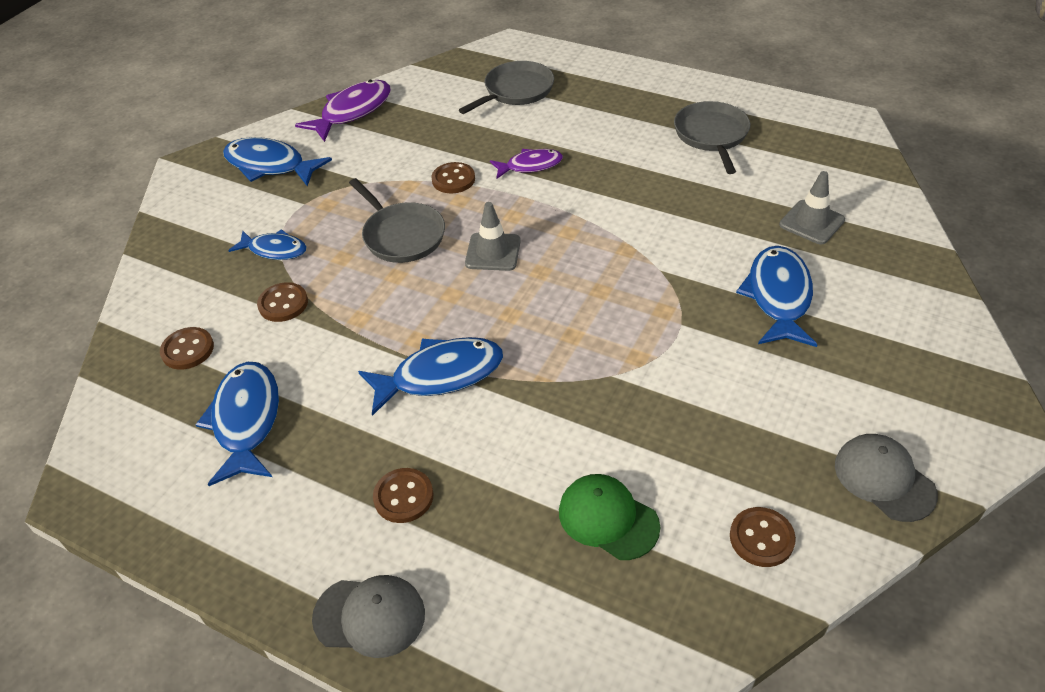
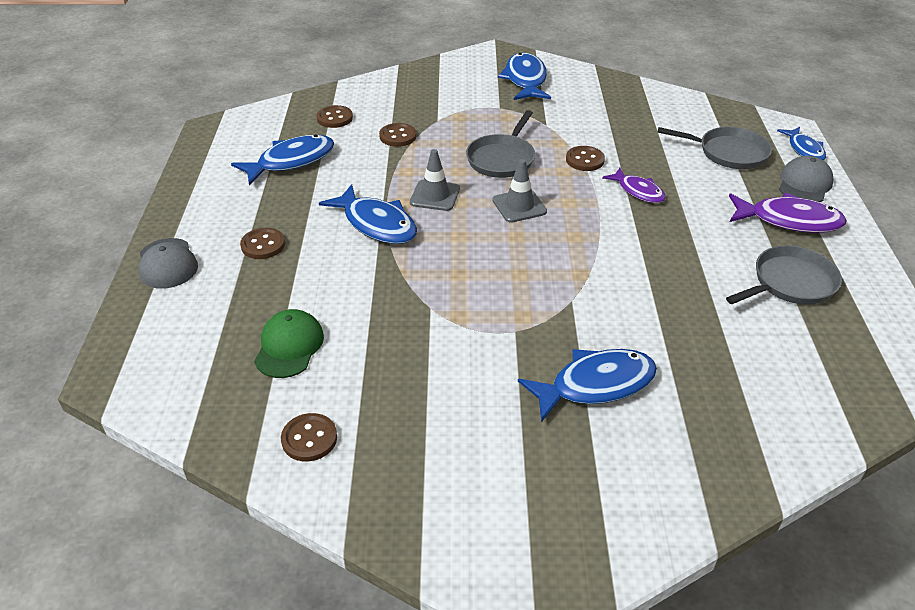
camera: 60 degrees right, 5 degrees down
(274, 250) = (444, 114): blue fish -> blue fish (804, 149)
(352, 112) = (617, 89): purple fish -> purple fish (789, 220)
(811, 222) = (723, 385): grey traffic cone -> grey traffic cone (435, 196)
(884, 479) = (412, 509): grey cap -> grey cap (804, 184)

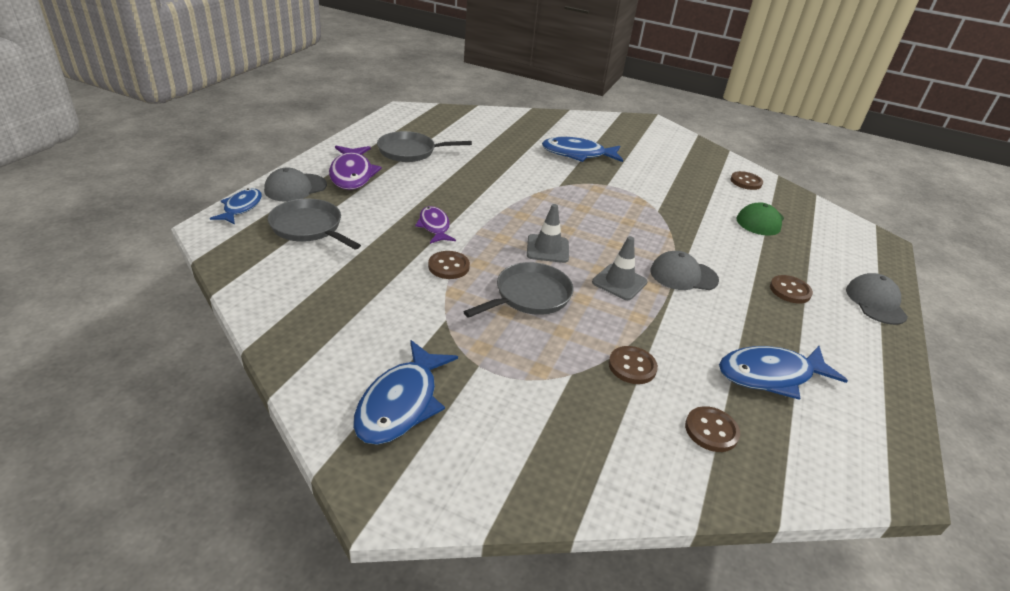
camera: 160 degrees left, 5 degrees down
(376, 224) = (683, 275): blue fish -> grey cap
(789, 220) = (352, 174): purple fish -> purple fish turned 135 degrees counterclockwise

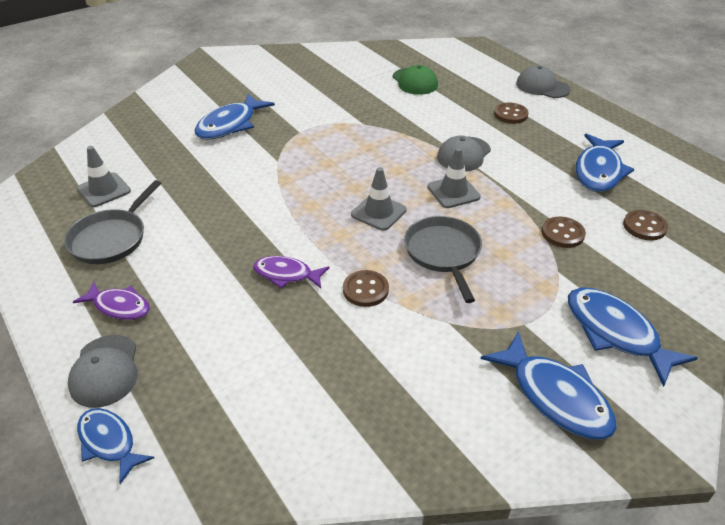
camera: 55 degrees left, 5 degrees up
(309, 227) = (211, 383): grey pan -> none
(352, 174) = (119, 306): purple fish -> purple fish, size x0.63
(453, 134) = (104, 190): none -> grey traffic cone
(515, 433) = (615, 333): none -> blue fish
(746, 182) = (355, 60): brown button -> none

